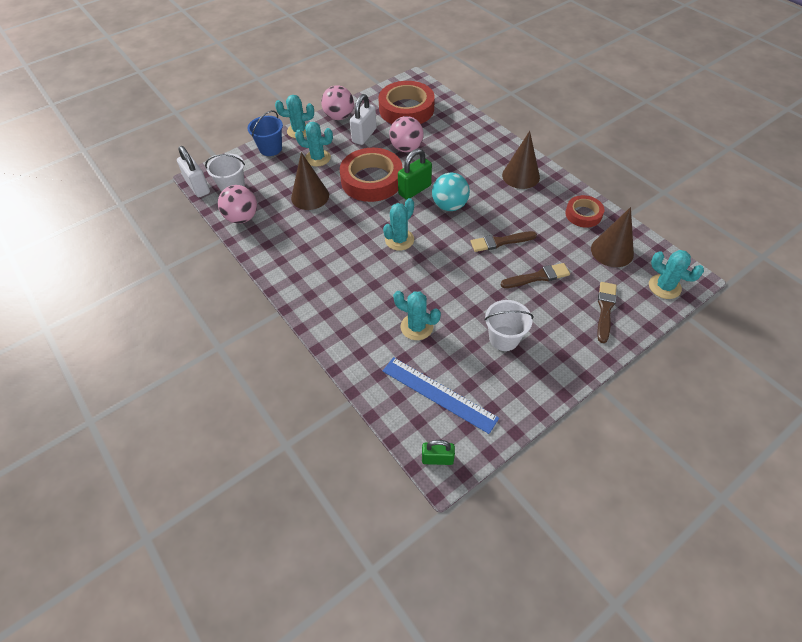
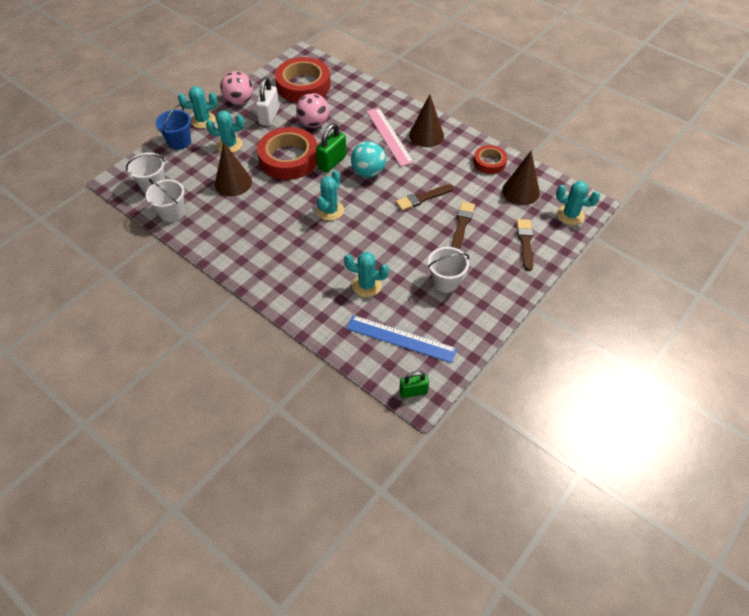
camera: 15 degrees left, 0 degrees up
(198, 187) = (117, 190): white padlock -> none
(242, 218) = (172, 213): pink ball -> white bucket
(481, 171) = (389, 136): none -> pink ruler
(538, 277) = (462, 224): brown brush -> brown brush turned 45 degrees counterclockwise

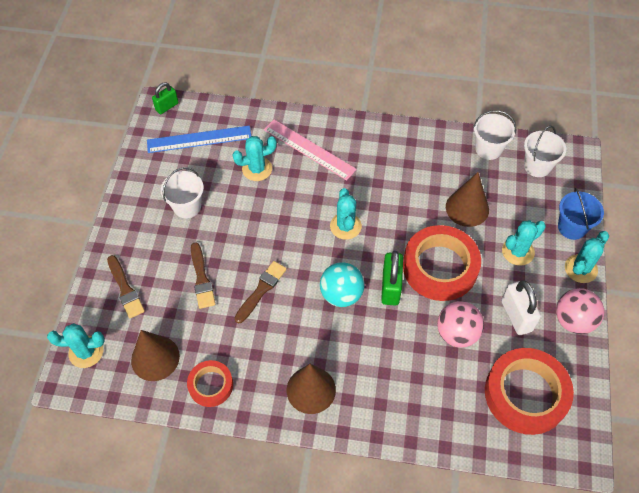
camera: 150 degrees right, 5 degrees up
(389, 136) = (354, 362): pink ruler -> pink ruler (309, 149)

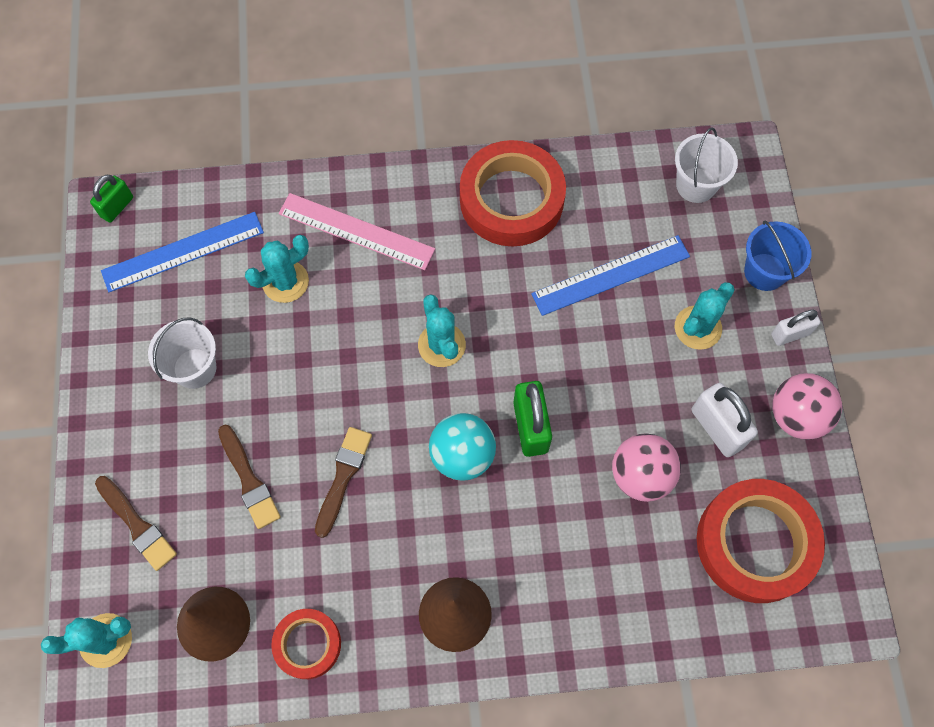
camera: 15 degrees left, 10 degrees up
(440, 267) = (593, 378): red tape -> red tape (511, 199)
(467, 208) = (611, 275): brown cone -> blue ruler
(488, 149) = (620, 173): white bucket -> none
(580, 269) = (790, 334): turquoise cactus -> white padlock

